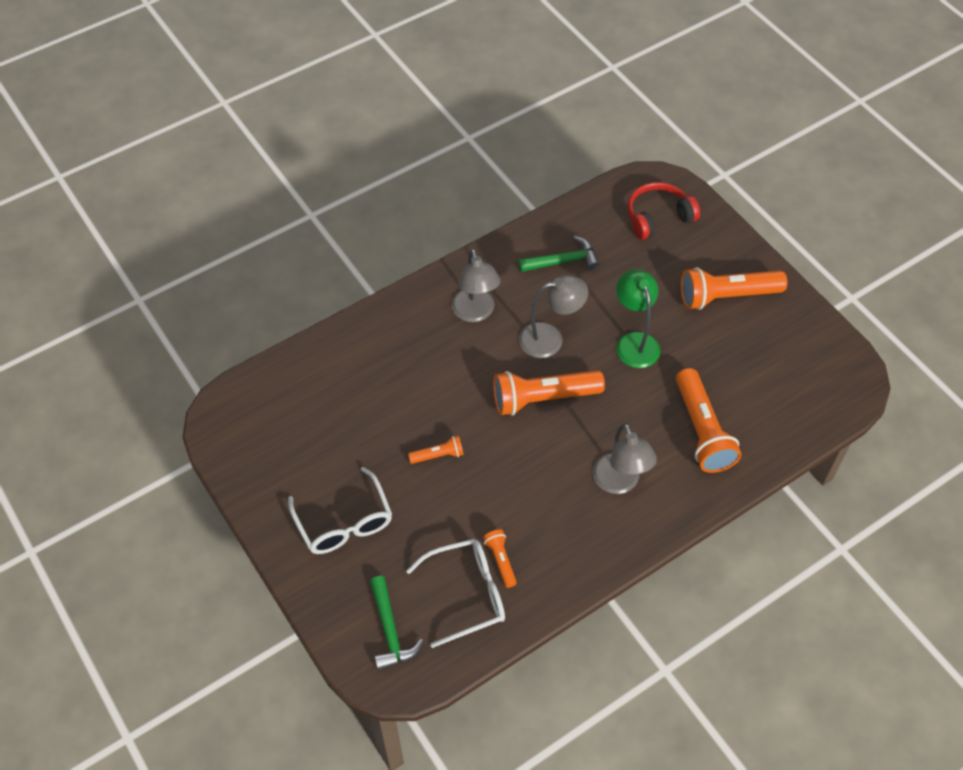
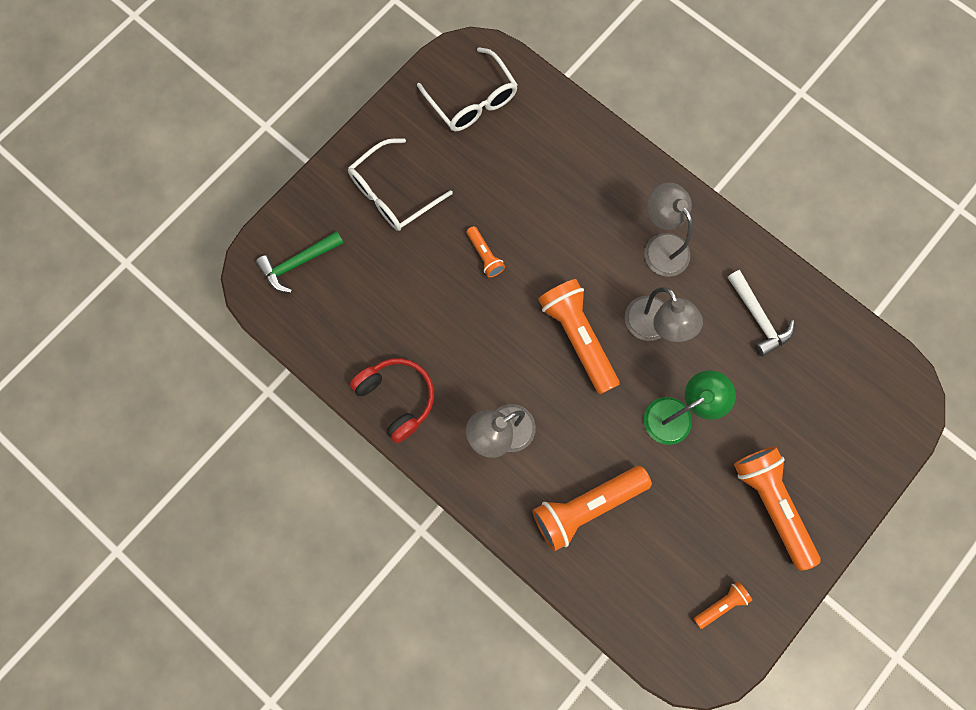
camera: 75 degrees right, 20 degrees up
(467, 594) = (348, 319): white glasses -> white glasses (472, 101)
(475, 313) = (661, 246): grey lamp -> grey lamp turned 90 degrees clockwise
(500, 560) = (389, 341): orange flashlight -> orange flashlight (721, 604)
(563, 261) = (758, 318): green hammer -> white hammer
(658, 217) = (857, 407): red headphones -> red headphones (397, 398)

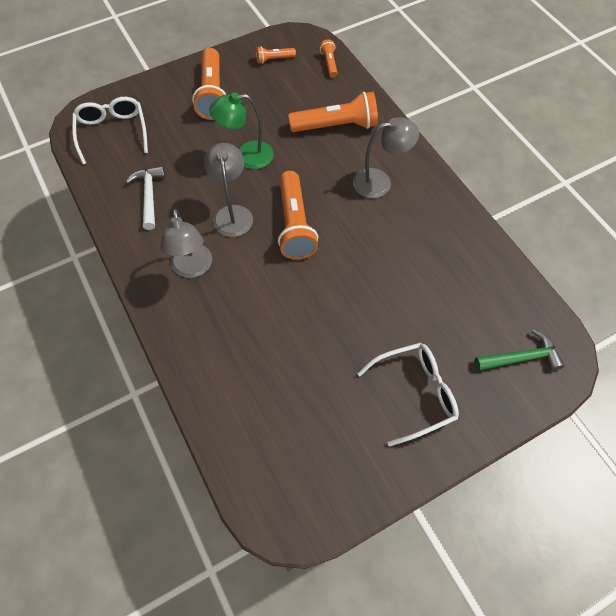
camera: 160 degrees left, 15 degrees down
(397, 398) = (454, 227): red headphones -> none
(472, 101) = (302, 465): white glasses -> white glasses (112, 132)
(485, 256) = (346, 309): orange flashlight -> orange flashlight (329, 63)

